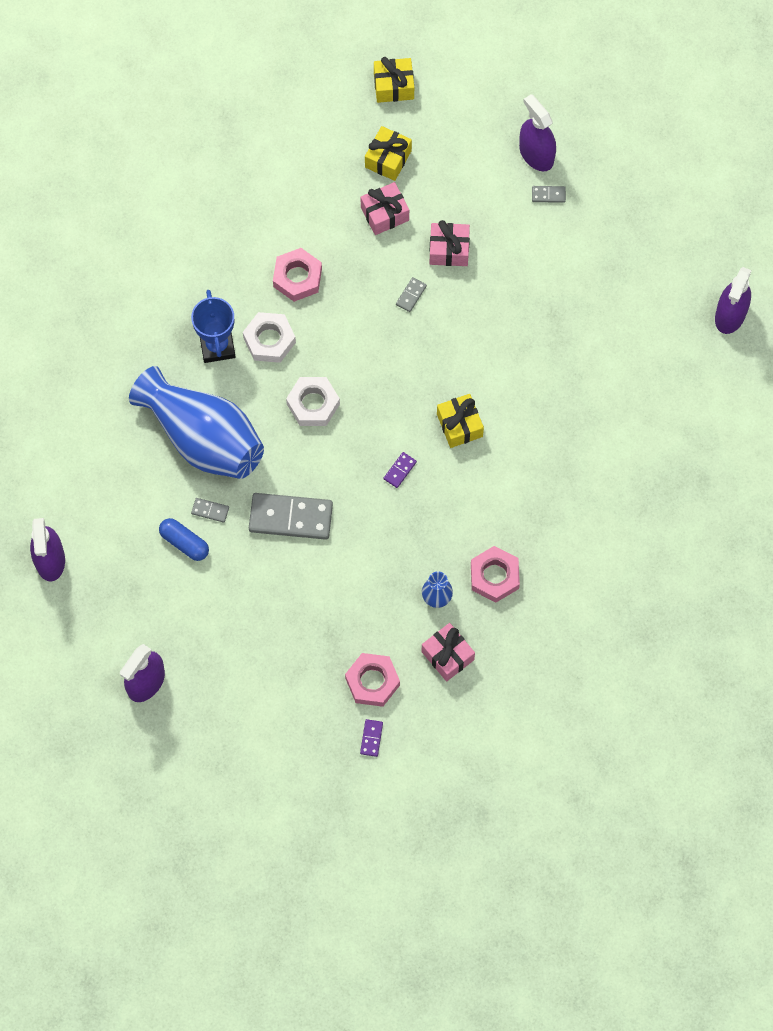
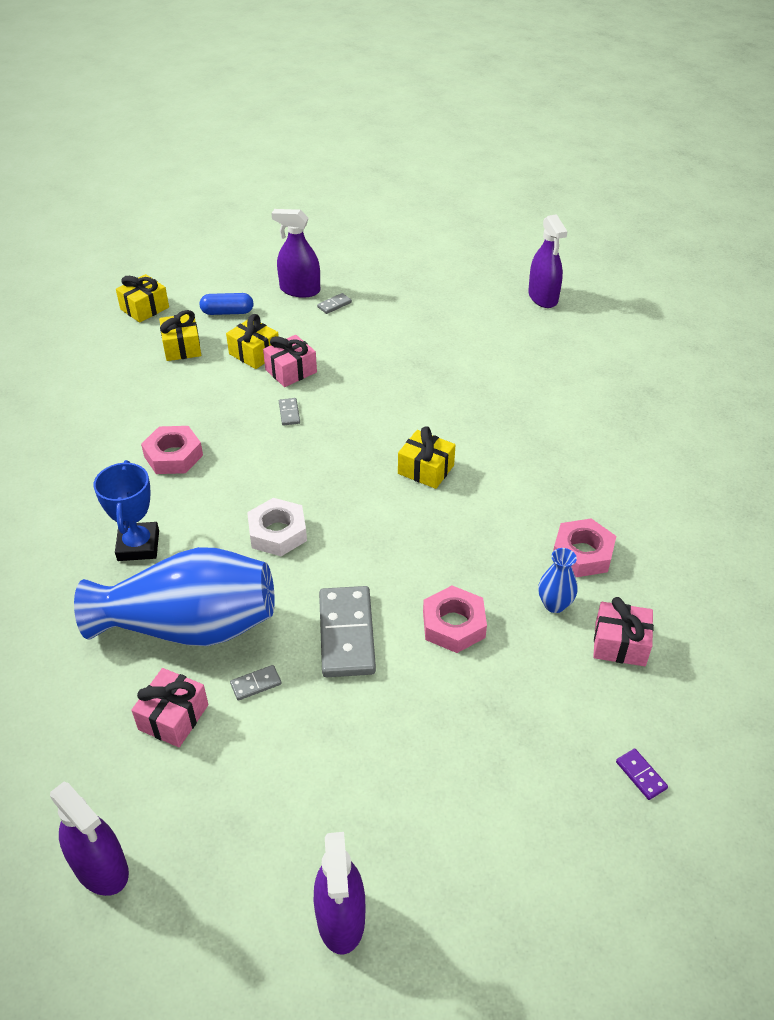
camera: 40 degrees left, 25 degrees down
(184, 542) = (254, 733): blue capsule -> blue capsule (227, 312)
(217, 346) = (138, 545): blue trophy -> blue trophy turned 45 degrees clockwise
(269, 340) = (188, 512): white nut -> none
(290, 518) = (347, 634): grey domino -> grey domino turned 60 degrees counterclockwise
(372, 681) = (580, 720): pink nut -> pink nut (453, 624)
(384, 214) = (213, 378): pink gift -> pink gift (173, 717)
(400, 470) = (410, 531): purple domino -> none
(437, 208) = (254, 353): none -> yellow gift

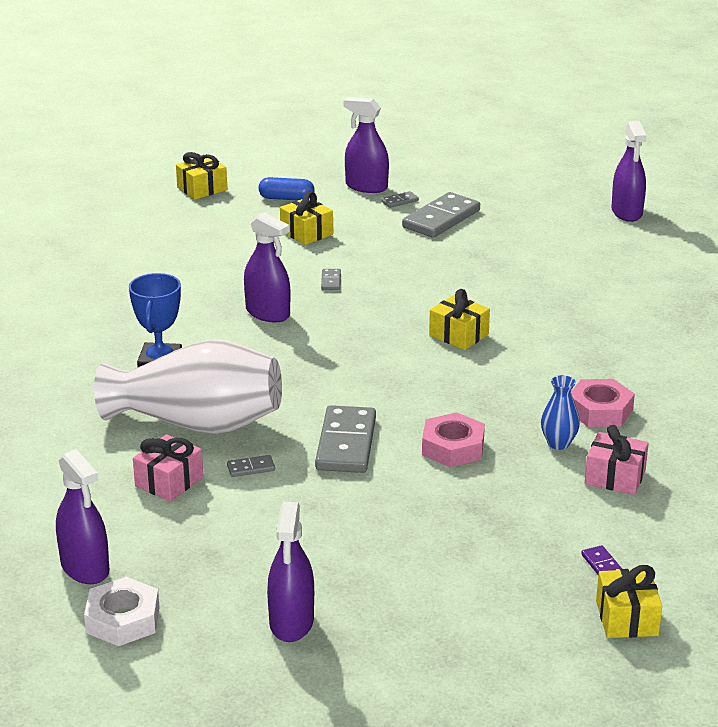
camera: 10 degrees right, 15 degrees down
(173, 456) = (207, 303): pink nut -> none
(182, 347) = (233, 222): yellow gift -> yellow gift (626, 618)
(190, 626) = (197, 423): blue vase -> white vase
(235, 462) = (268, 313): none -> purple spray bottle
(277, 532) = (297, 367): white nut -> white nut (123, 620)
(291, 371) = (340, 249): pink gift -> none
(377, 323) = (441, 219): none -> grey domino

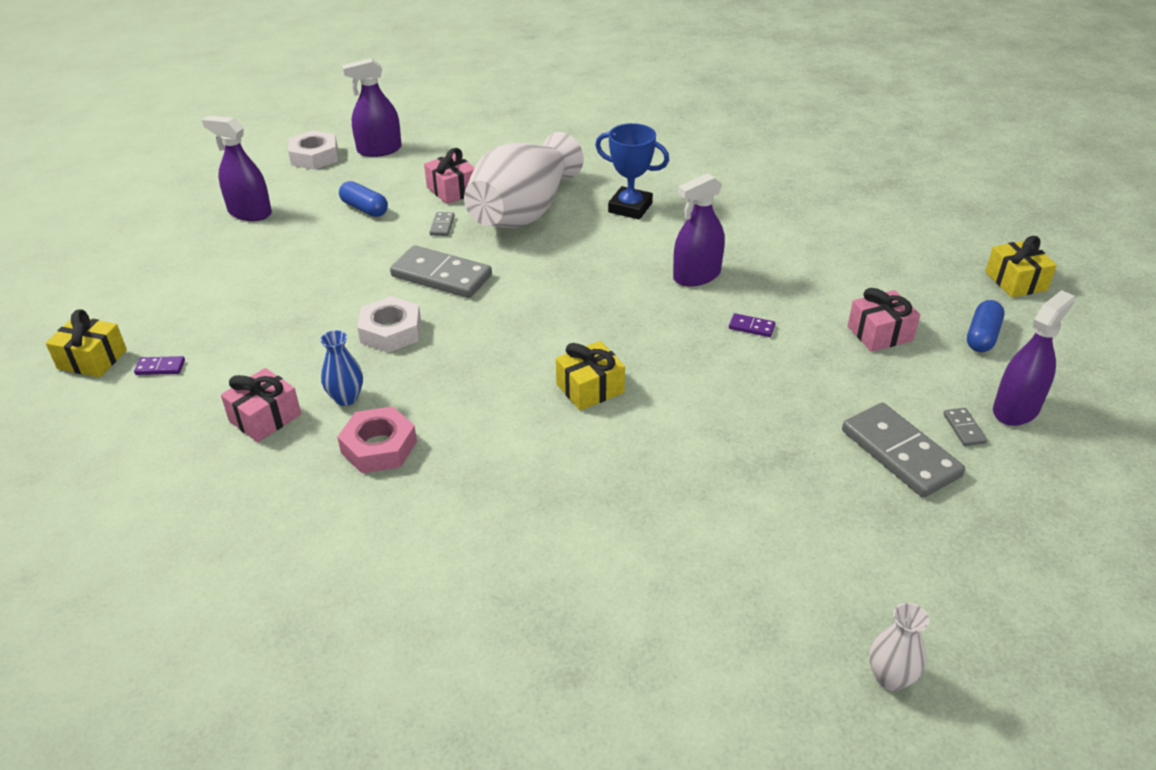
camera: 110 degrees right, 10 degrees up
(240, 533) = (364, 209): none -> blue capsule
(306, 233) = (880, 333): yellow gift -> pink gift
(331, 281) = (751, 327): grey domino -> purple domino
(453, 447) = (391, 331): pink nut -> white nut
(626, 212) = (890, 678): purple spray bottle -> white vase

